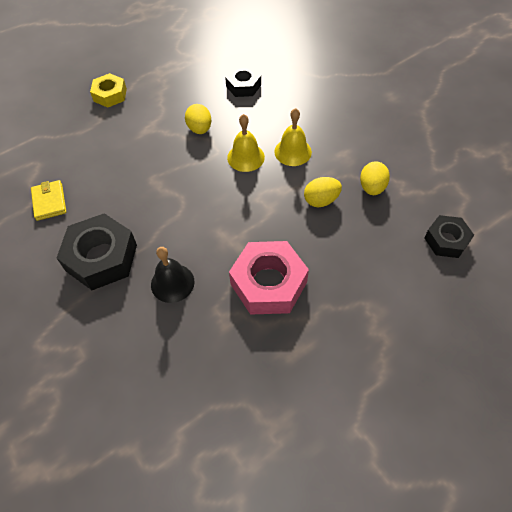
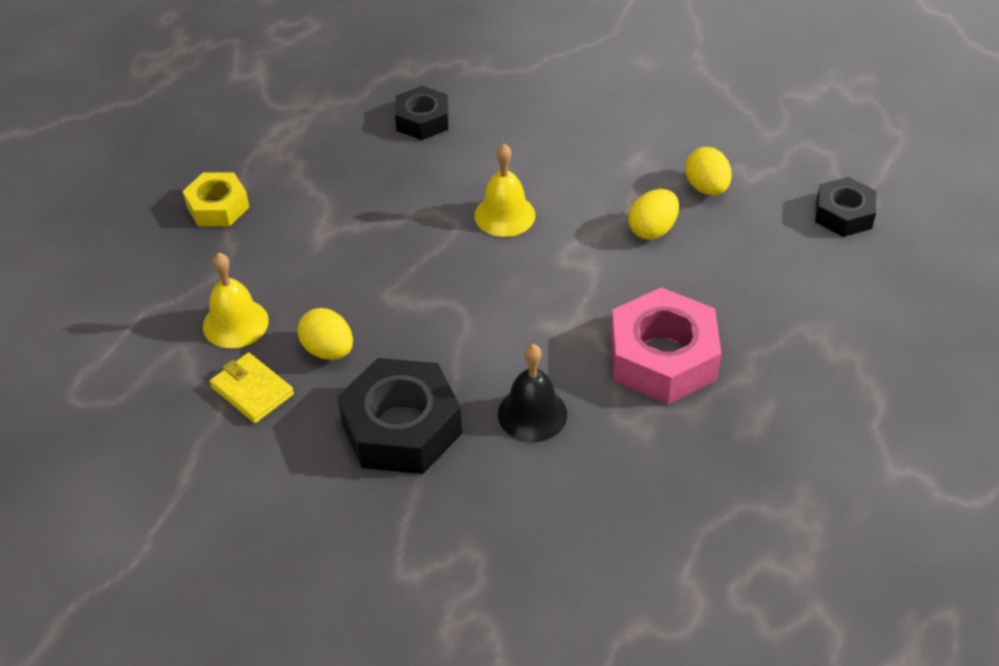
camera: 30 degrees left, 10 degrees down
(200, 129) = (404, 203): yellow egg -> yellow egg (328, 350)
(293, 152) = (566, 183): yellow bell -> yellow bell (235, 323)

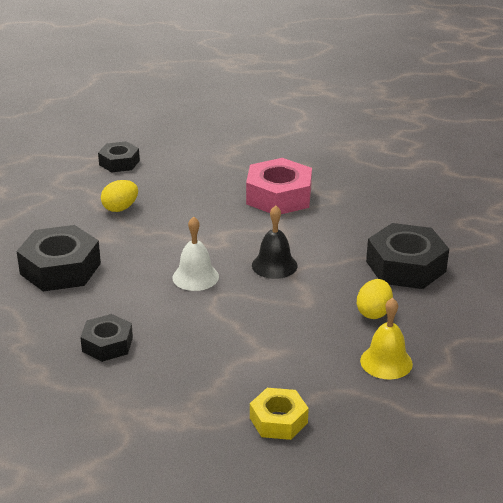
camera: 115 degrees left, 15 degrees down
(252, 391) = (433, 332): yellow wallet -> none
(504, 215) = (195, 277): yellow bell -> white bell
(532, 414) = (355, 227): black bell -> black bell (274, 265)
(588, 113) = (60, 268): none -> black nut
(652, 229) = (173, 219): yellow egg -> none

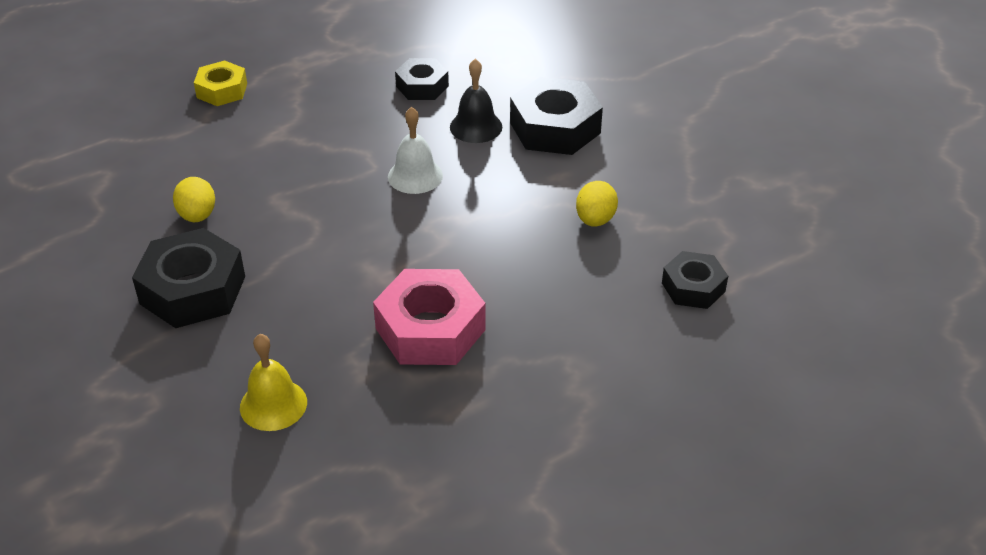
camera: 145 degrees right, 10 degrees up
(274, 265) = (346, 225): black bell -> black bell (476, 127)
(386, 362) = (156, 171): yellow bell -> yellow bell (273, 404)

